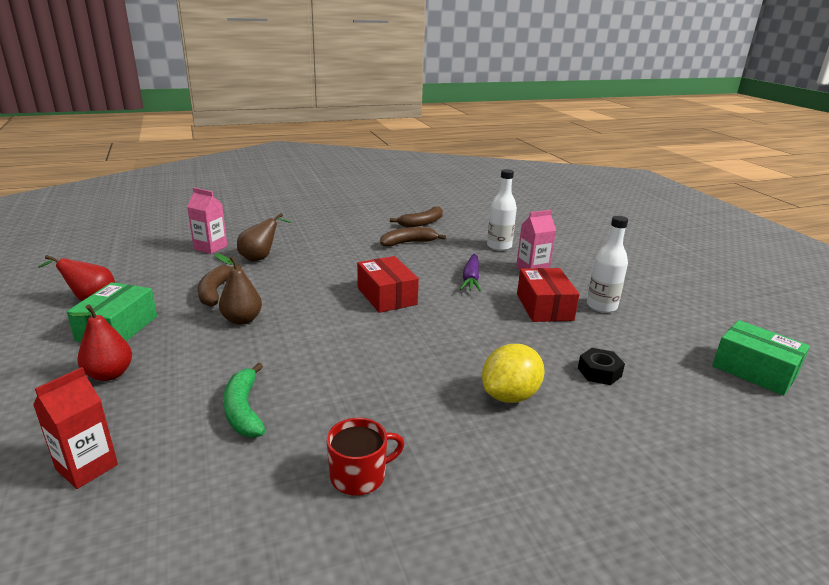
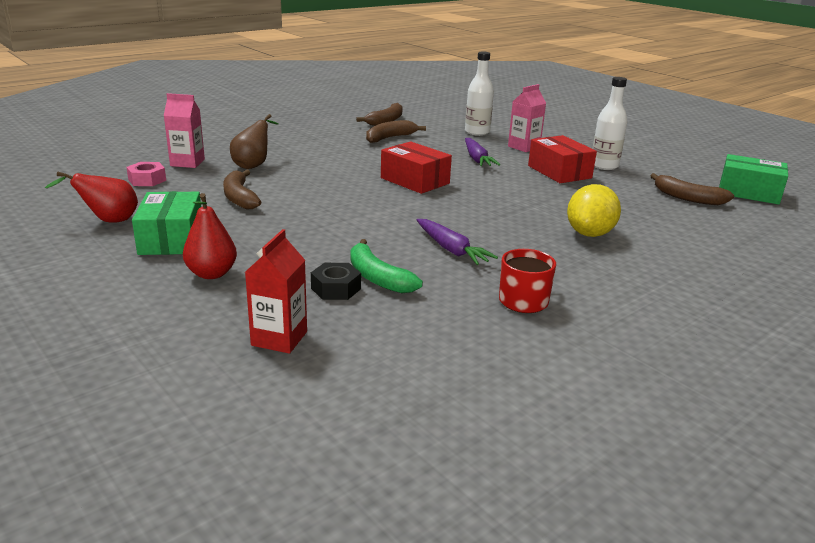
camera: 20 degrees left, 0 degrees up
(162, 261) = (147, 180): none -> pink nut
(242, 320) = (295, 215): brown pear -> none
(345, 388) = (451, 249): none -> purple carrot
(599, 372) = (642, 209): black nut -> black nut (336, 288)
(667, 365) = (687, 198): none -> brown banana

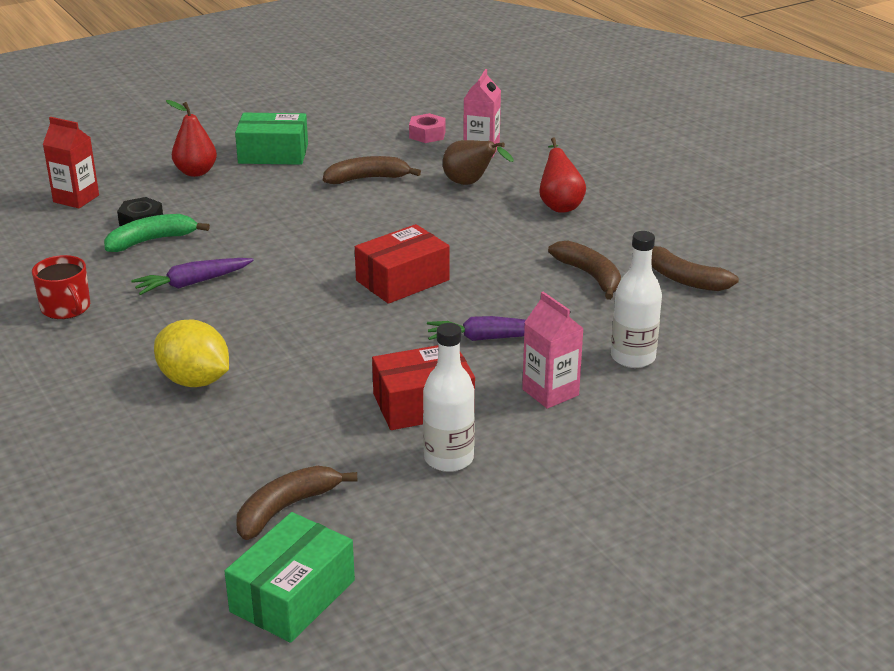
camera: 100 degrees right, 5 degrees up
(108, 221) = (323, 127): red pear -> red pear (559, 205)

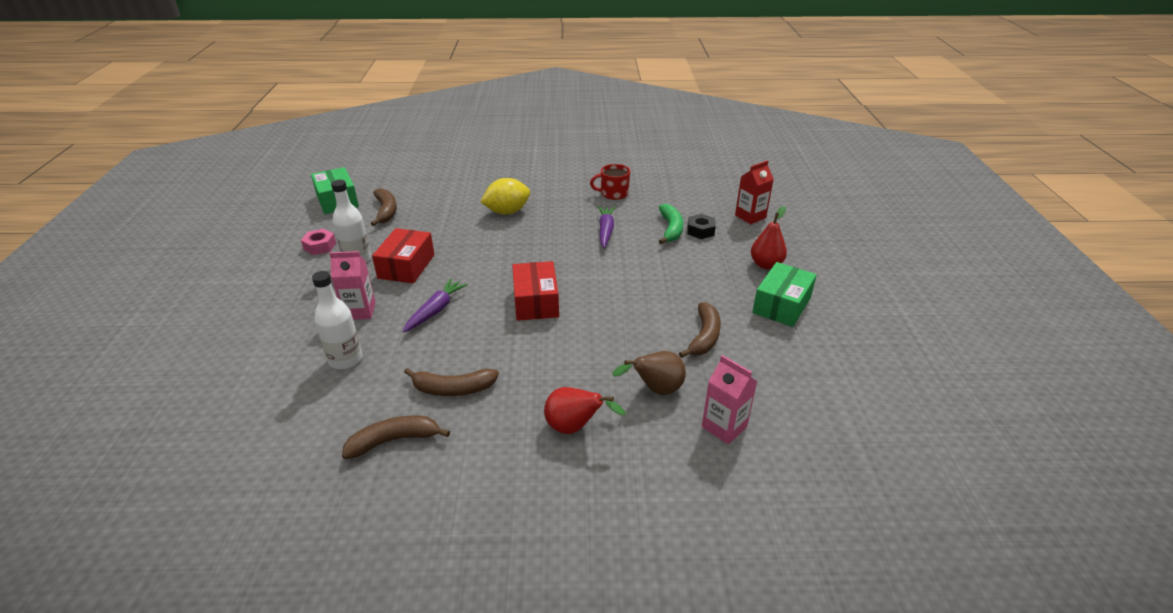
camera: 120 degrees right, 5 degrees up
(427, 134) = (780, 404): pink nut -> pink nut (320, 246)

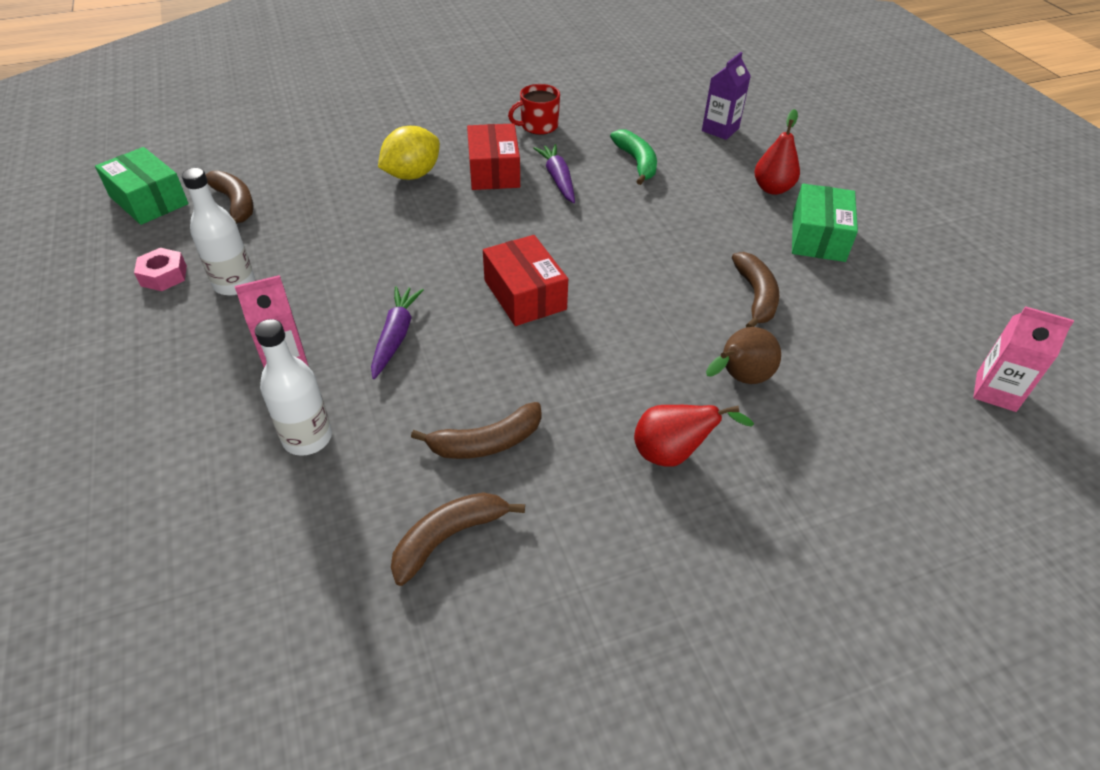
camera: 20 degrees left, 10 degrees up
(406, 266) = (315, 280): red box -> red box (494, 171)
(700, 231) = (673, 158): black nut -> none
(724, 427) = (842, 406): pink carton -> pink carton (995, 392)
(750, 216) = (720, 130): red carton -> purple carton

